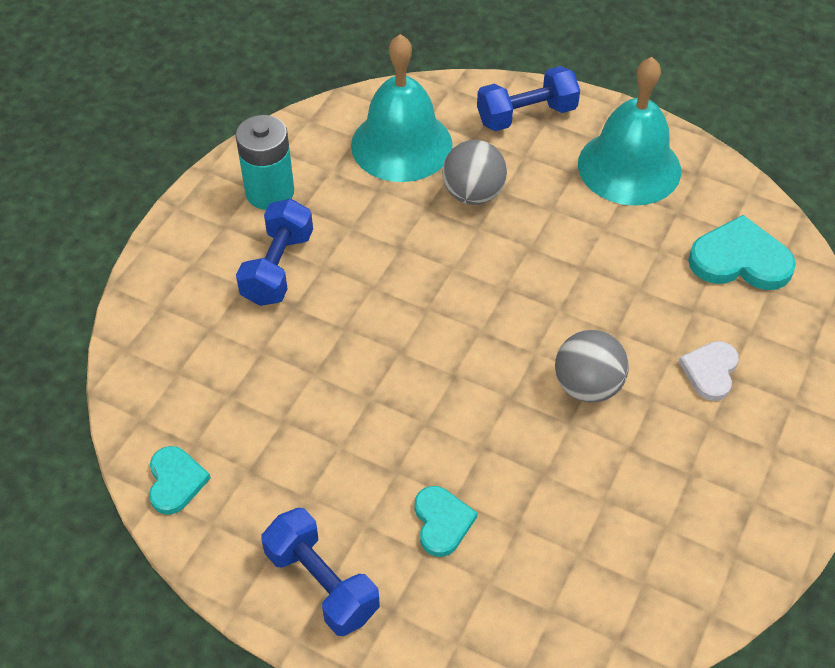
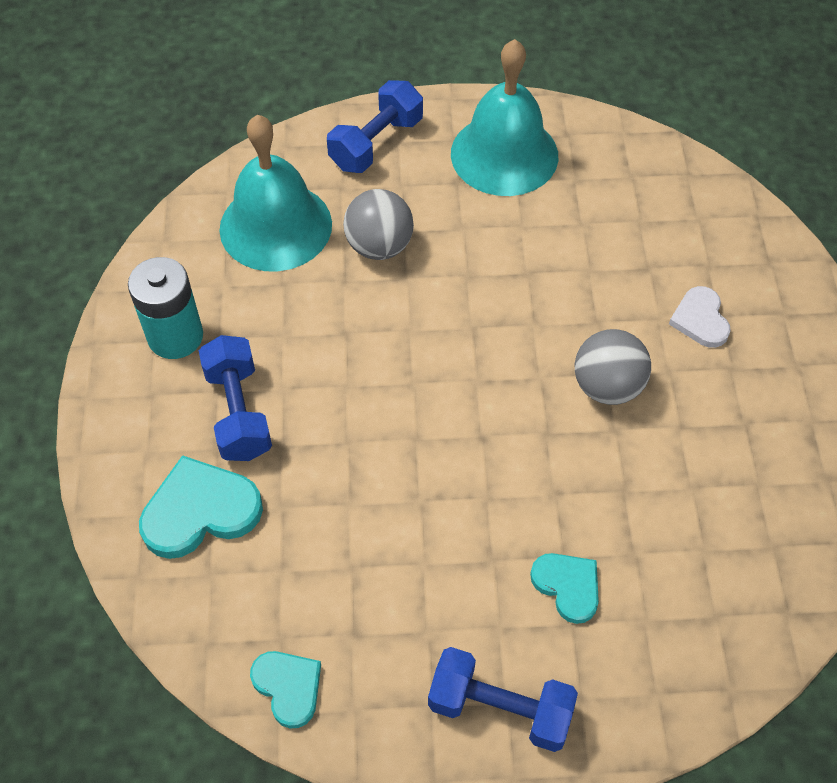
camera: 30 degrees left, 5 degrees up
(740, 260) = (657, 201): turquoise heart -> turquoise heart (200, 511)

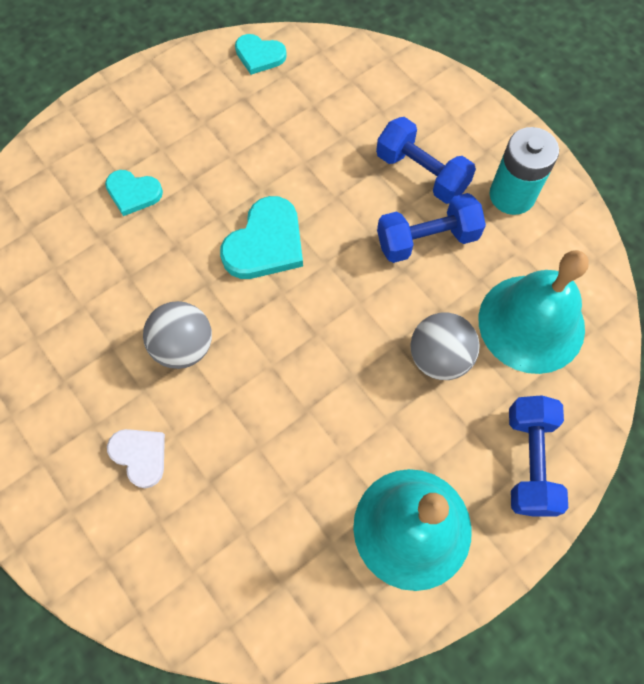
camera: 145 degrees right, 10 degrees up
(200, 511) = (388, 106): turquoise heart -> turquoise heart (265, 243)
(500, 708) = (135, 109): blue dumbbell -> blue dumbbell (427, 239)

